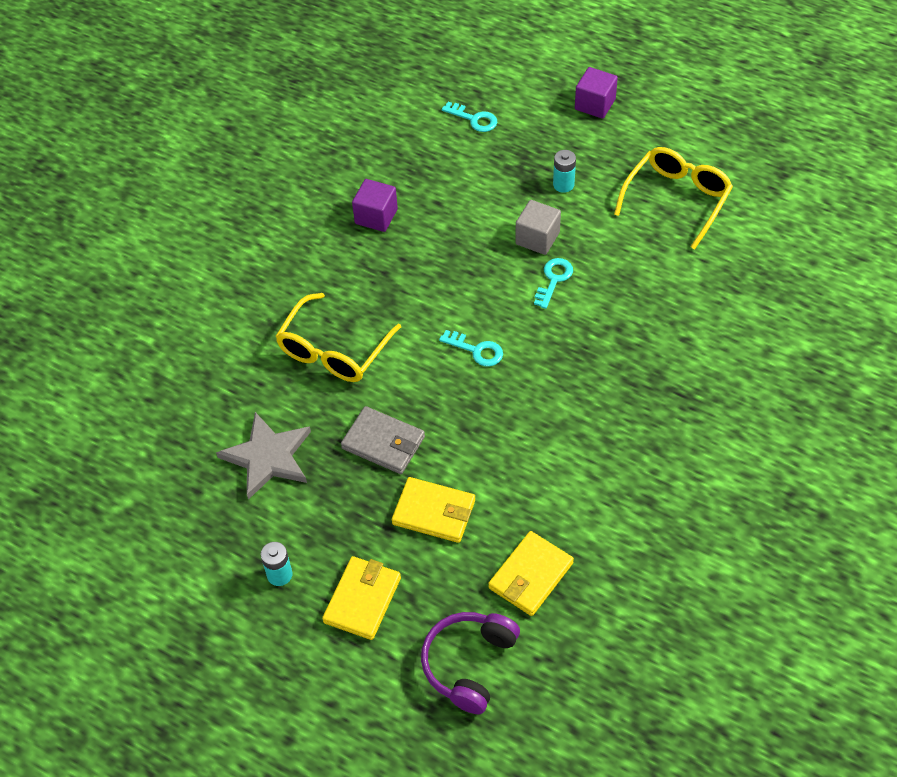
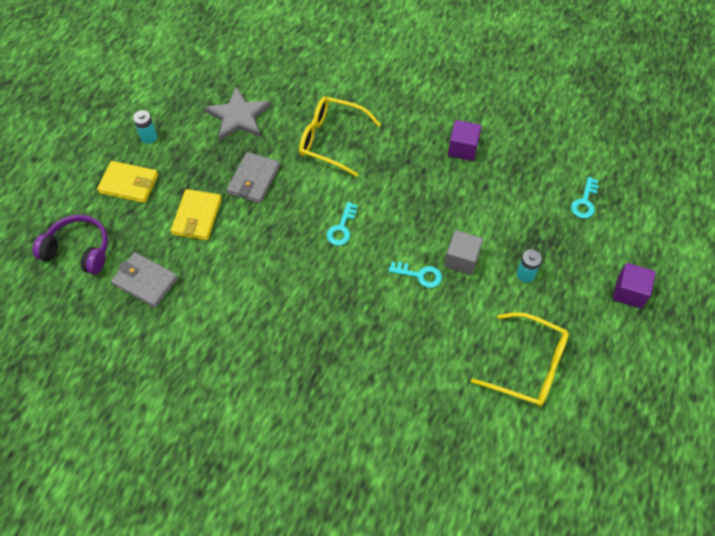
camera: 80 degrees right, 5 degrees up
(531, 575) = (145, 281): yellow wallet -> grey wallet

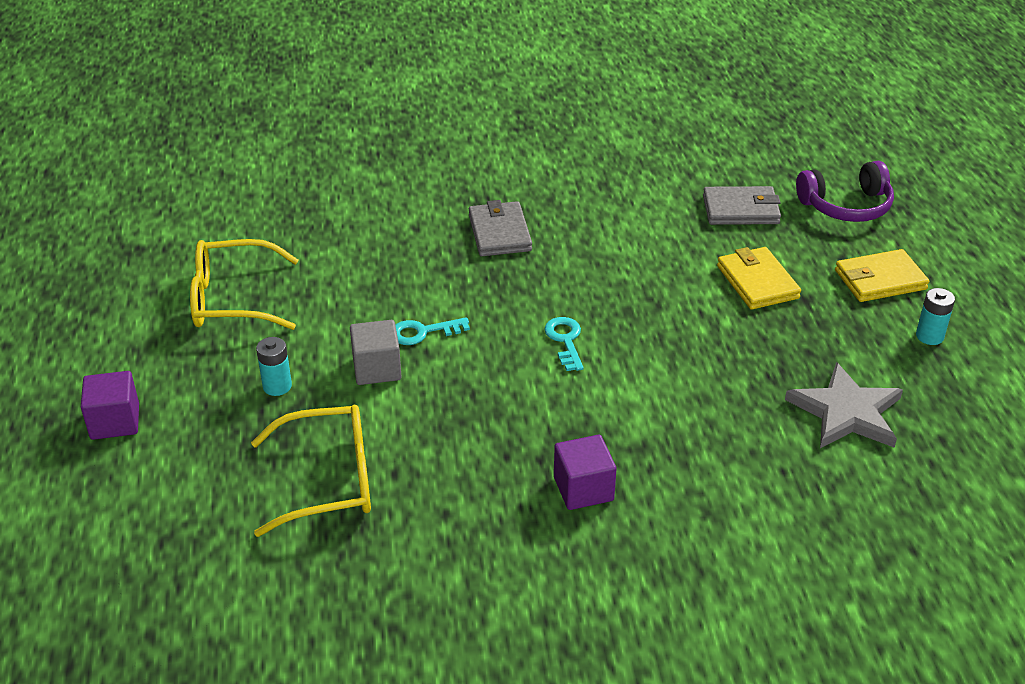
camera: 150 degrees right, 20 degrees down
(254, 180) = (734, 346): grey wallet -> grey wallet (499, 233)
(331, 140) = (680, 439): yellow glasses -> yellow glasses (329, 480)
(462, 148) = (465, 514): purple cube -> purple cube (583, 489)
(584, 202) = (220, 516): turquoise key -> none

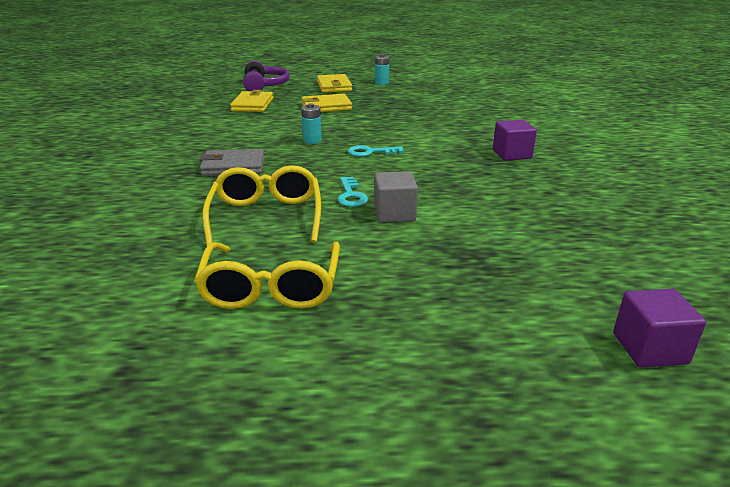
camera: 85 degrees left, 10 degrees down
(115, 422) = (475, 359): purple cube -> purple cube (649, 348)
(277, 386) = (415, 258): turquoise battery -> turquoise battery (312, 141)
(329, 480) = (530, 232): yellow glasses -> yellow glasses (266, 216)
(740, 210) = (252, 105): grey wallet -> yellow wallet
(846, 412) = (438, 100): grey star -> none

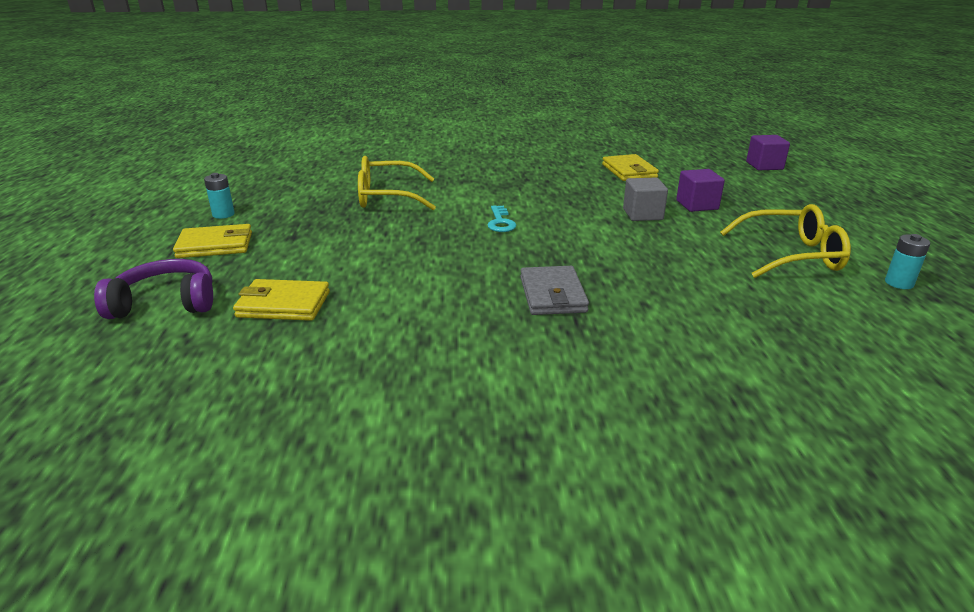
camera: 90 degrees left, 0 degrees up
(266, 216) = (674, 265): yellow glasses -> yellow glasses (387, 197)
(312, 141) = (462, 252): turquoise battery -> turquoise battery (899, 283)
(326, 107) = (322, 248): yellow wallet -> yellow wallet (629, 171)
(351, 195) = (613, 230): turquoise key -> none
(512, 154) = (503, 170): purple cube -> purple cube (697, 205)

